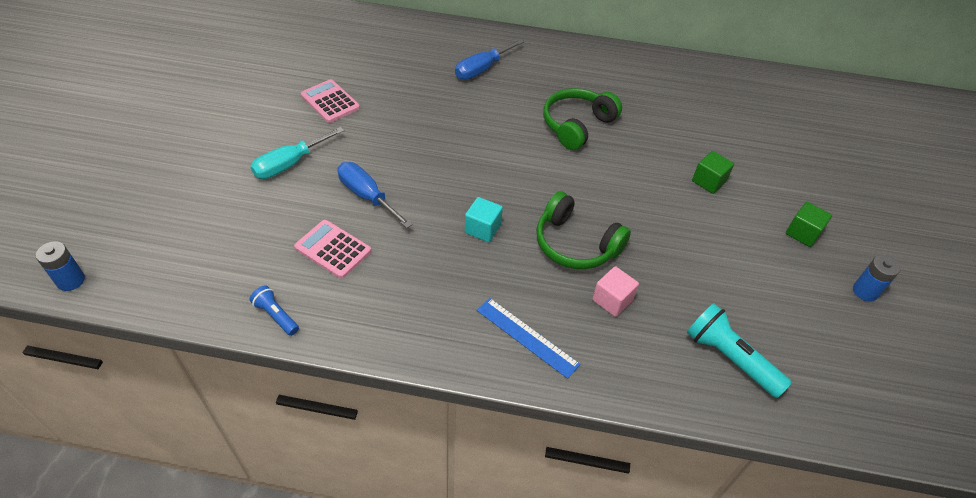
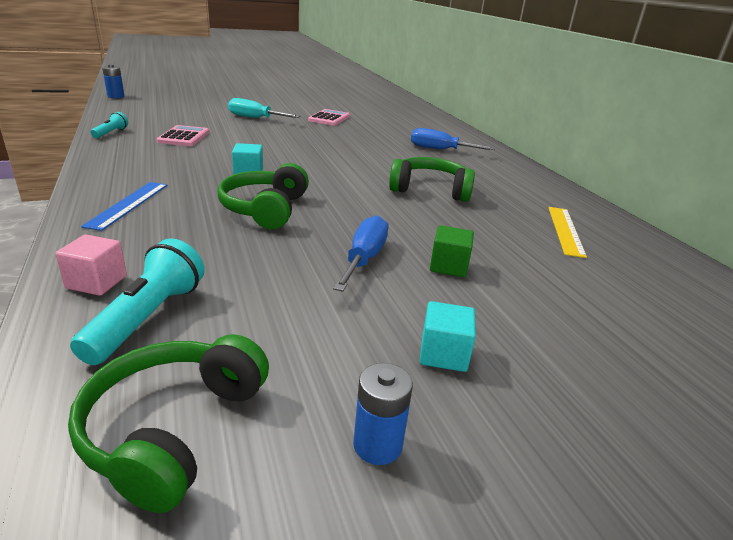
camera: 60 degrees right, 20 degrees down
(276, 316) = (111, 133): blue flashlight -> turquoise flashlight
(367, 196) = (246, 138): blue screwdriver -> blue screwdriver (364, 258)
(612, 300) = (201, 235): pink cube -> pink cube (96, 282)
(677, 95) = (565, 230): none -> yellow ruler
(802, 233) = (443, 354): green cube -> turquoise cube
(838, 366) = (174, 429): none -> green headphones

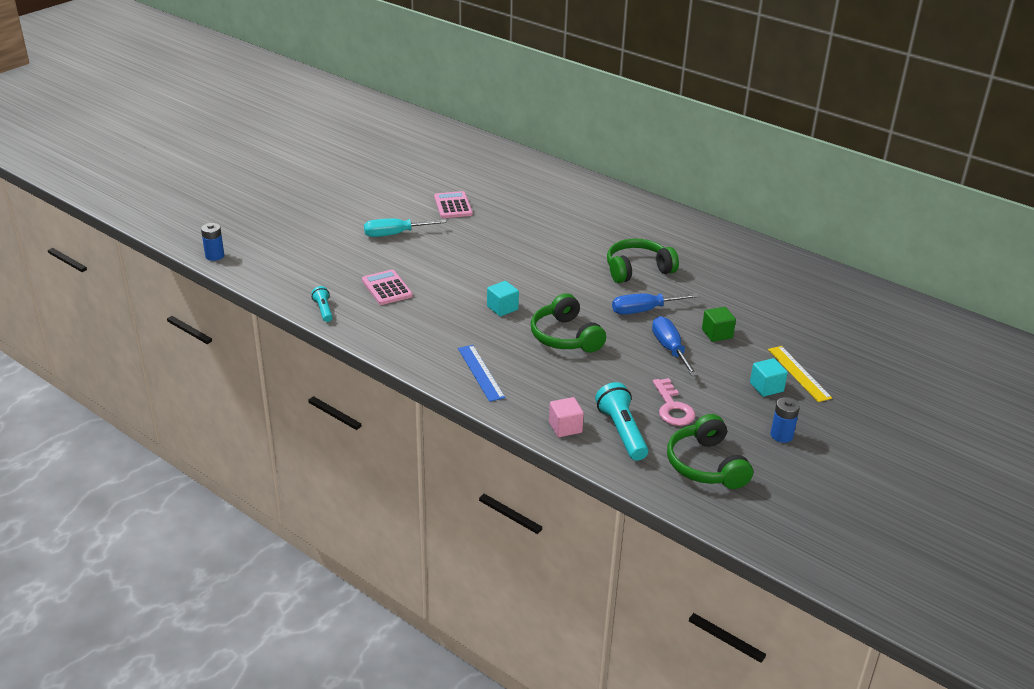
camera: 30 degrees left, 5 degrees up
(264, 319) = (672, 407): none -> pink key
(440, 149) = (591, 215): blue screwdriver -> blue screwdriver (644, 310)
(565, 230) = (750, 274): yellow ruler -> yellow ruler (799, 373)

